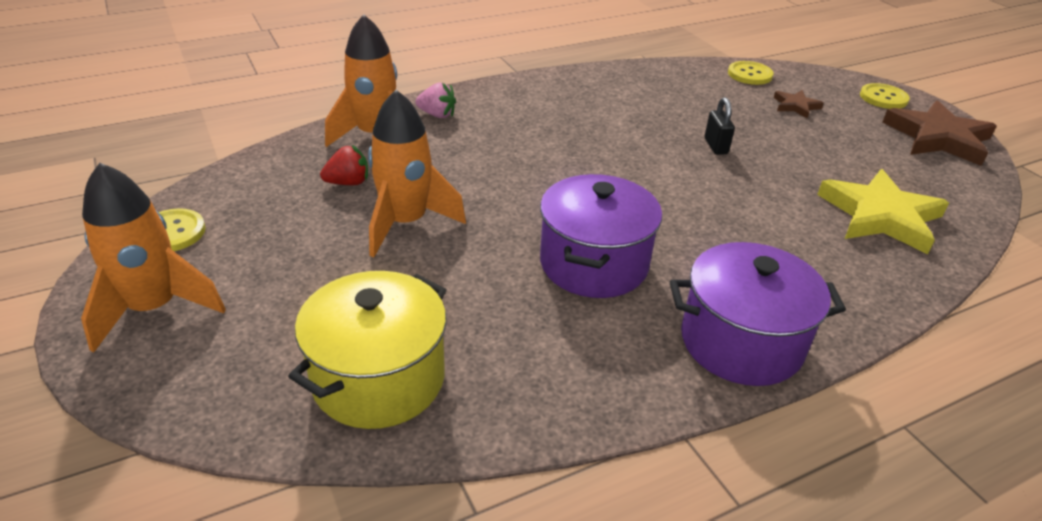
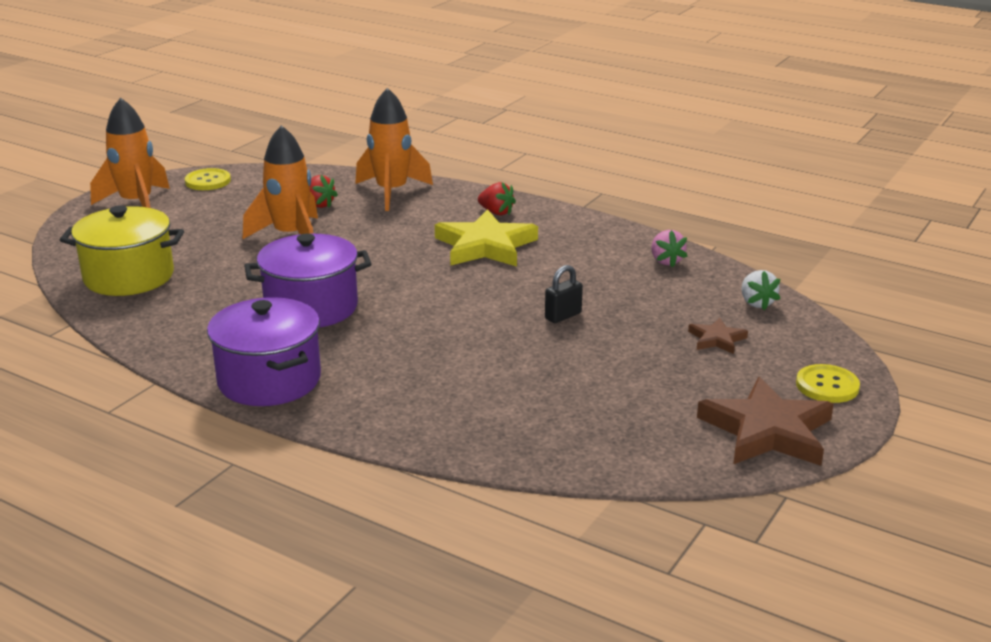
camera: 60 degrees right, 10 degrees down
(437, 115) = (453, 201): pink strawberry -> pink strawberry (666, 261)
(488, 105) = (496, 212): none -> red strawberry
(749, 74) = (756, 303): yellow button -> white strawberry
(880, 216) = (534, 415): yellow star -> yellow star (485, 246)

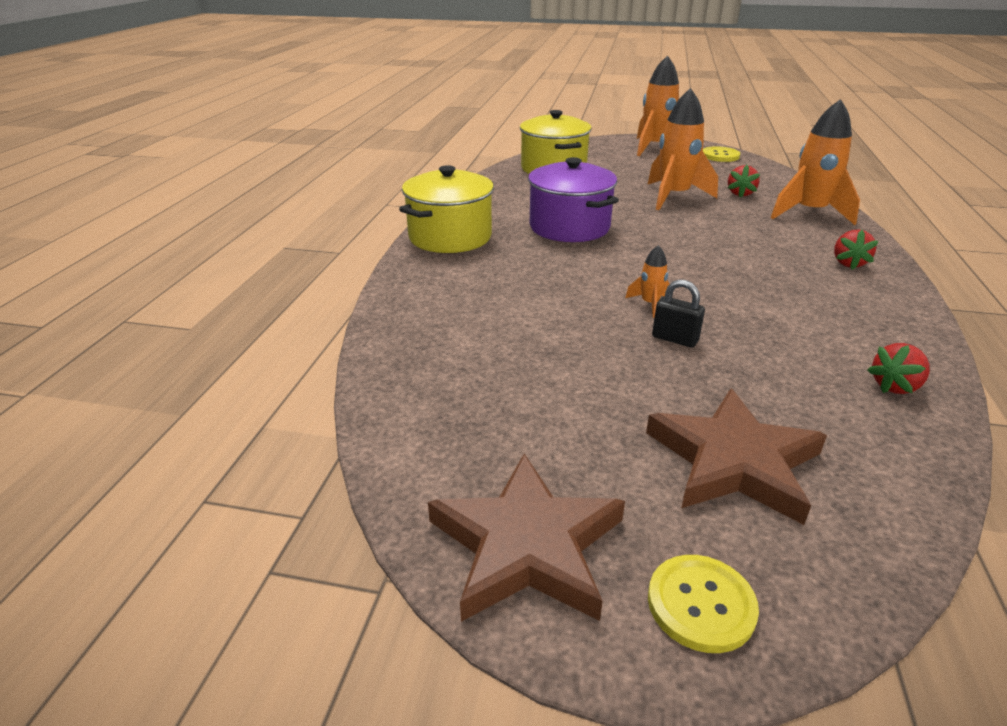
camera: 70 degrees right, 5 degrees up
(269, 380) = (450, 237): purple pot -> yellow pot
(485, 246) = (769, 271): yellow star -> none
(502, 310) = (650, 304): none -> orange rocket
(666, 261) = (895, 386): pink strawberry -> red strawberry
(716, 339) = (733, 461): brown star -> brown star, size x2.04
(756, 303) = (881, 487): white strawberry -> none

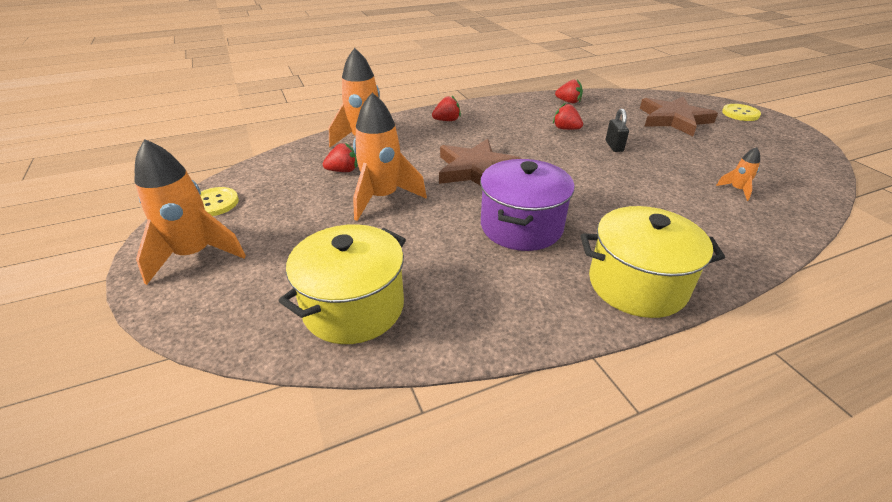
camera: 125 degrees left, 5 degrees up
(527, 546) = (785, 140): brown star -> brown star (476, 170)
(650, 304) = (590, 161): orange rocket -> orange rocket (737, 190)
(764, 330) = (565, 129): none -> red strawberry

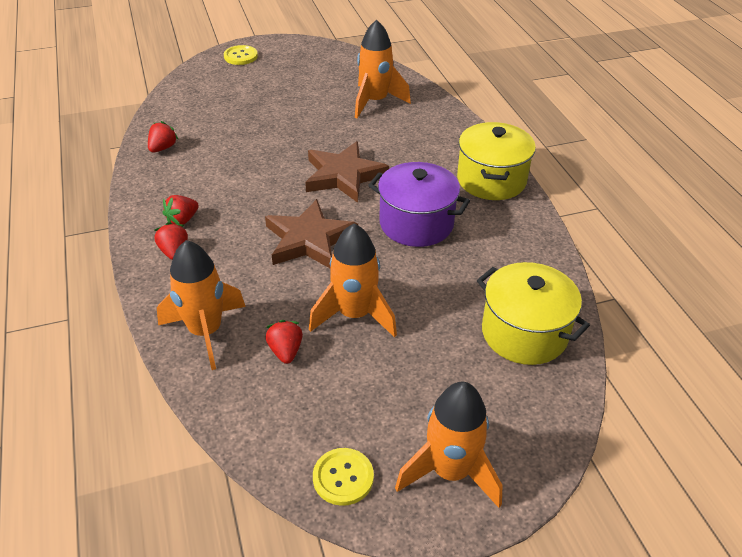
camera: 85 degrees left, 5 degrees up
(565, 129) = (234, 164): red strawberry -> red strawberry (182, 220)
(614, 146) = (284, 142): black padlock -> none
(673, 119) = (238, 94): brown star -> brown star (343, 176)
(737, 190) = (375, 102): orange rocket -> orange rocket, size x2.21

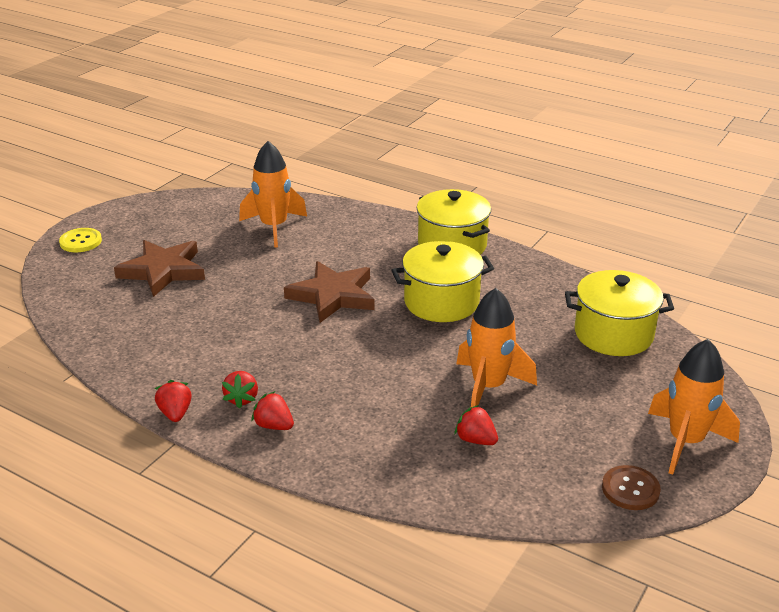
camera: 40 degrees left, 10 degrees down
(163, 148) = (126, 353): red strawberry -> red strawberry (175, 413)
(206, 332) = (394, 465): orange rocket -> none
(309, 240) = (376, 356): brown star -> brown star (163, 271)
(343, 477) = (630, 489): yellow button -> brown button
(416, 223) = (441, 302): purple pot -> yellow pot

